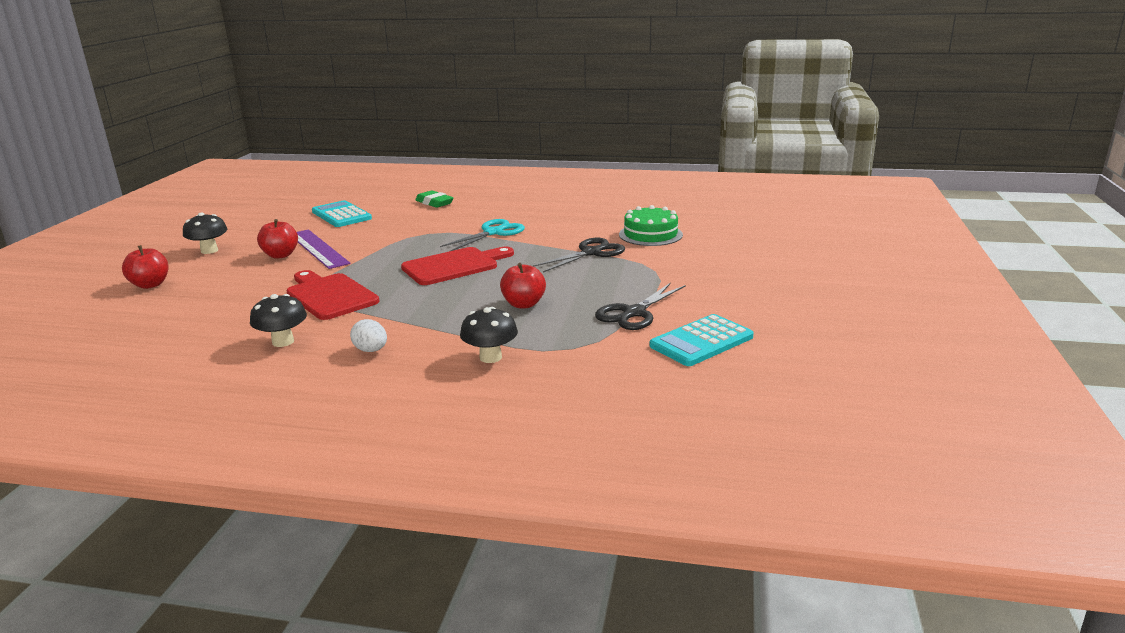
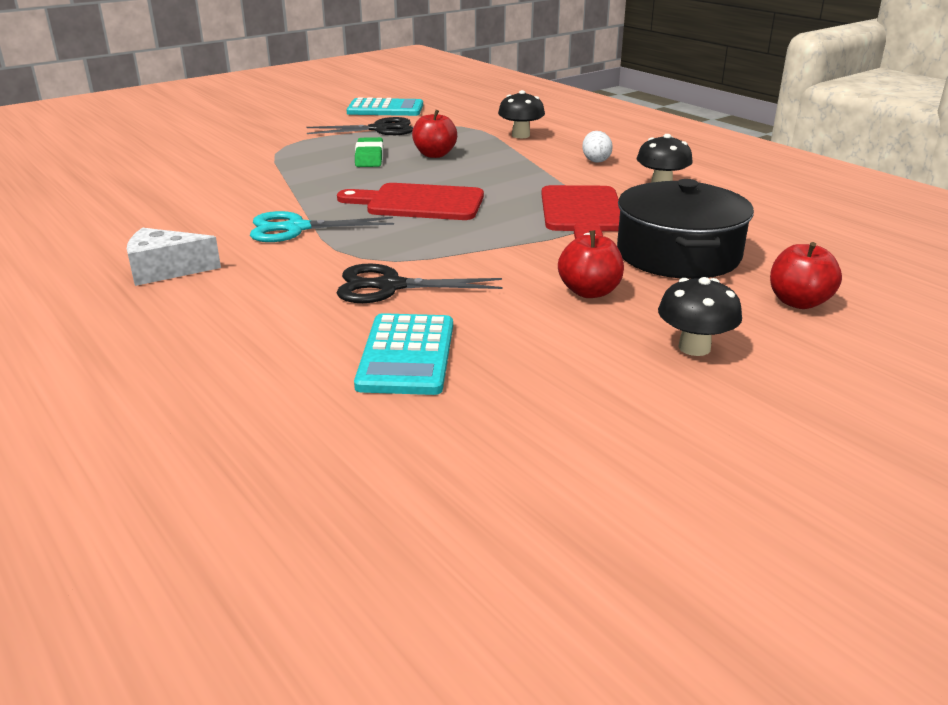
camera: 140 degrees left, 5 degrees up
(238, 289) = (678, 254): none -> black pot
(318, 248) = (528, 285): purple ruler -> none
(434, 203) = (230, 321): green eraser -> green eraser (369, 157)
(507, 204) = (165, 270): none -> white cheese
(591, 253) = (281, 173): black scissors -> black scissors (390, 286)
(650, 234) = (185, 171): green cake -> none

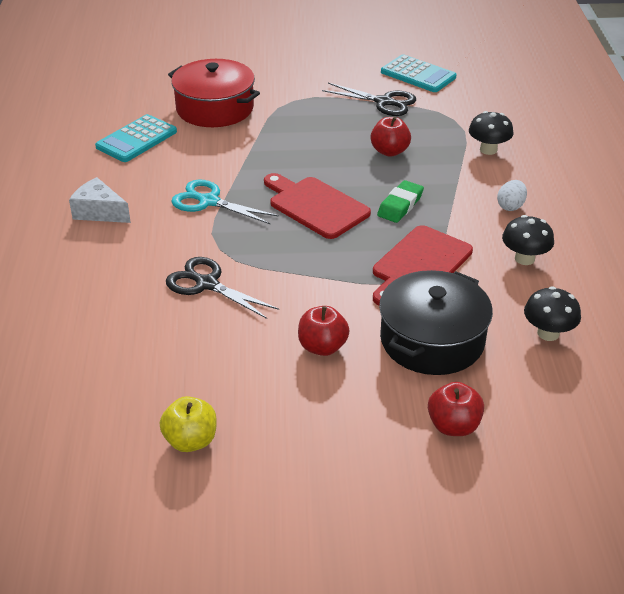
camera: 35 degrees right, 10 degrees up
(203, 167) = (215, 108): none -> red pot
(369, 157) = (338, 137): green eraser -> green eraser (400, 205)
(406, 355) = (154, 348): turquoise calculator -> turquoise calculator (136, 139)
(576, 416) = (191, 441): none -> yellow apple
(694, 347) = (325, 427): black mushroom -> black mushroom (548, 333)

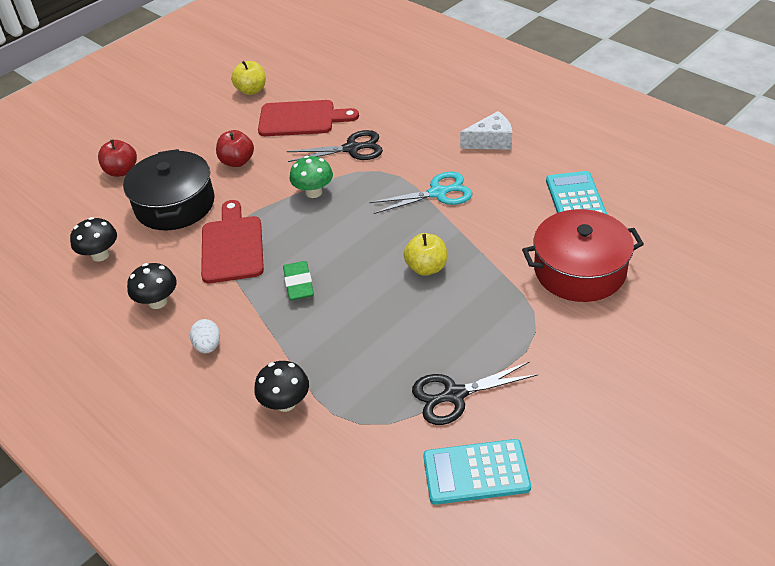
camera: 140 degrees right, 5 degrees up
(296, 266) = (313, 192): none -> green mushroom
(299, 163) = (426, 268): none -> yellow apple
(315, 206) = (361, 240): red cutting board -> red cutting board (301, 119)
(389, 151) = (371, 333): red apple -> none

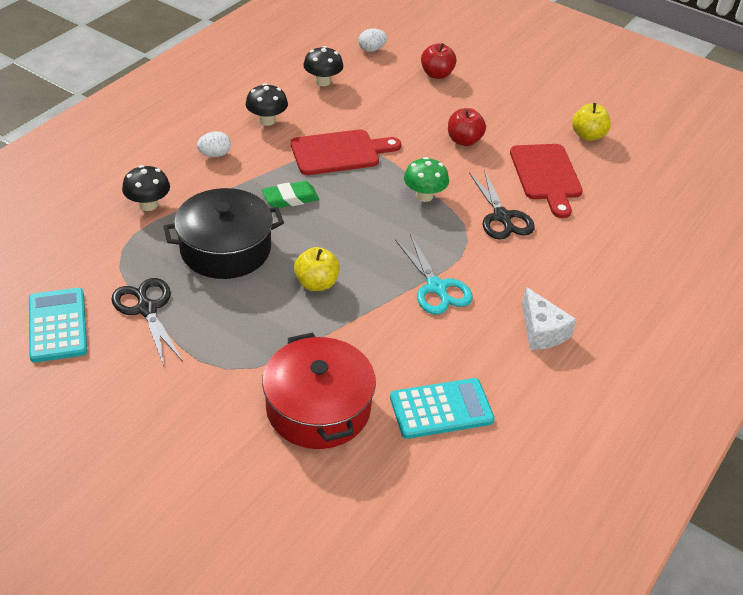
camera: 75 degrees right, 0 degrees up
(54, 215) = (371, 49): none -> white egg
(175, 204) = (393, 111): black pot -> black pot (225, 249)

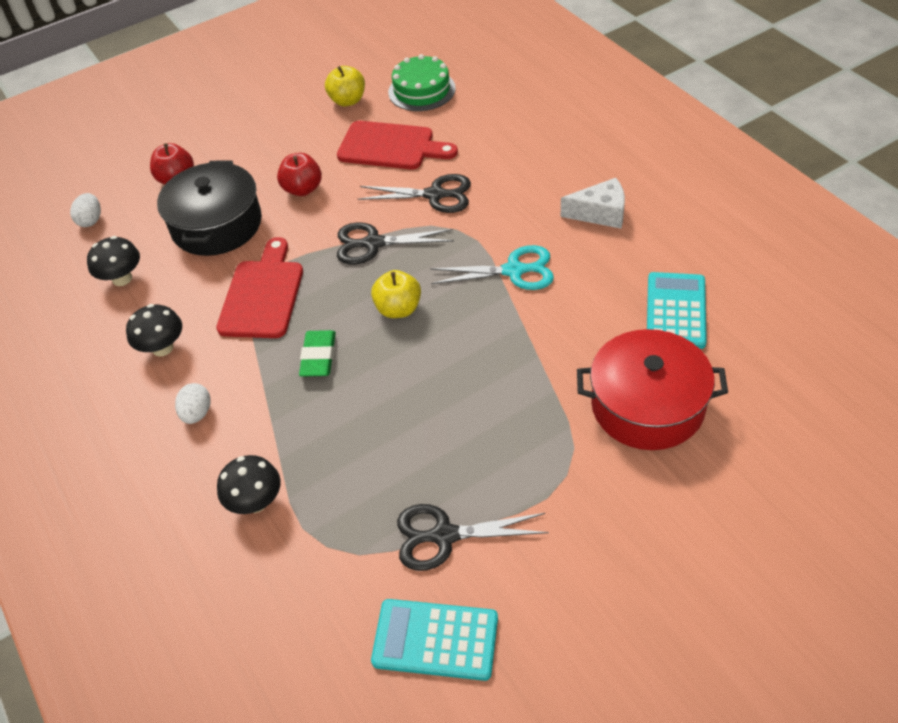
camera: 60 degrees left, 5 degrees up
(225, 249) = (375, 437): black pot -> black pot (217, 225)
(316, 283) = (468, 365): yellow apple -> yellow apple (398, 309)
(424, 196) = (373, 243): green mushroom -> black scissors
(633, 175) = (421, 90): none -> green cake

